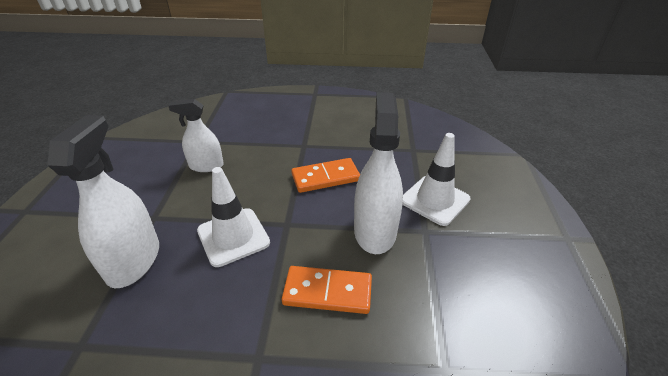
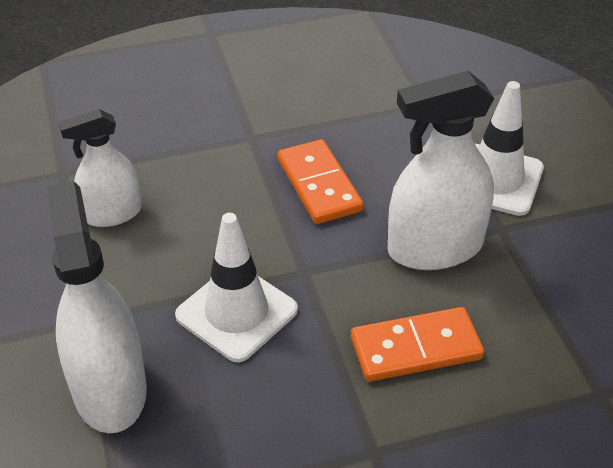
camera: 20 degrees left, 5 degrees up
(325, 178) = (319, 185): orange domino -> orange domino turned 75 degrees counterclockwise
(375, 231) = (435, 248): white spray bottle -> white spray bottle turned 90 degrees counterclockwise

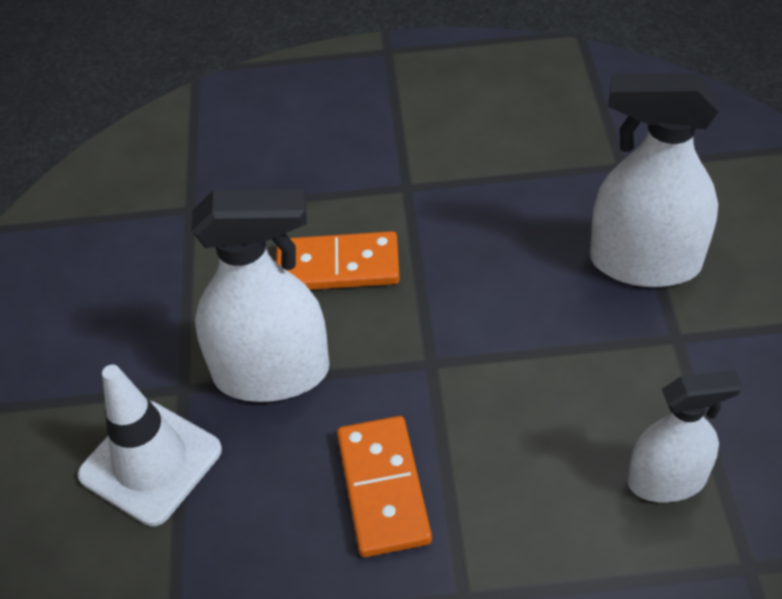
camera: 165 degrees left, 5 degrees up
(109, 389) = (644, 262): white spray bottle -> white spray bottle turned 105 degrees clockwise
(236, 313) = (513, 324): white traffic cone -> none

